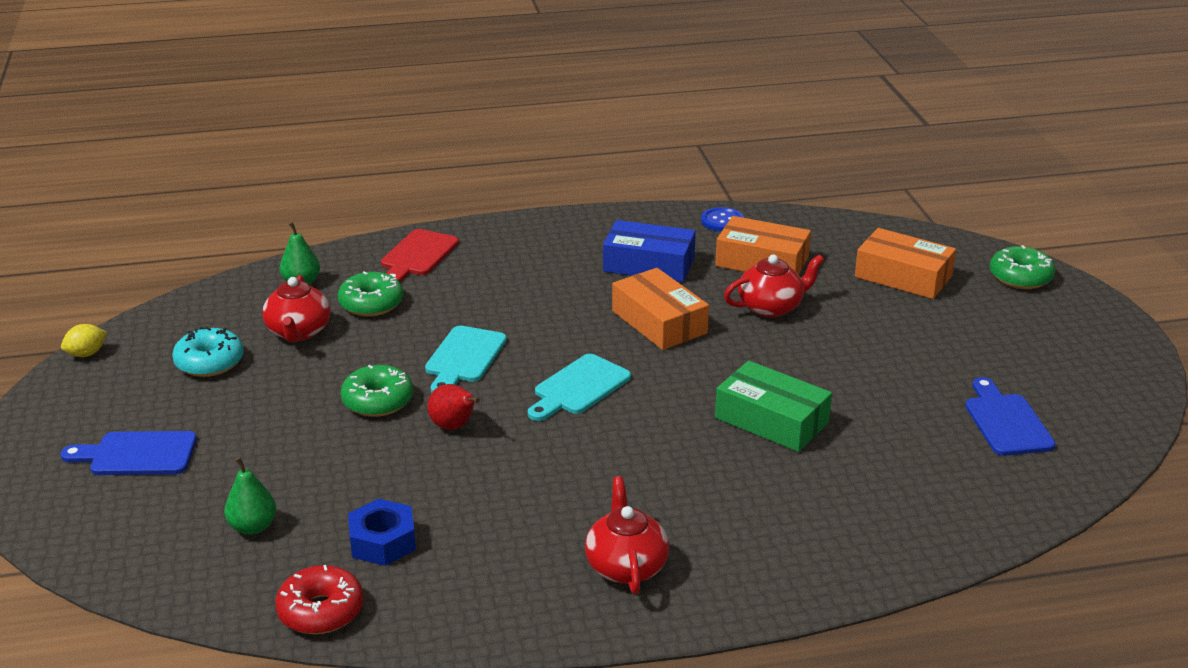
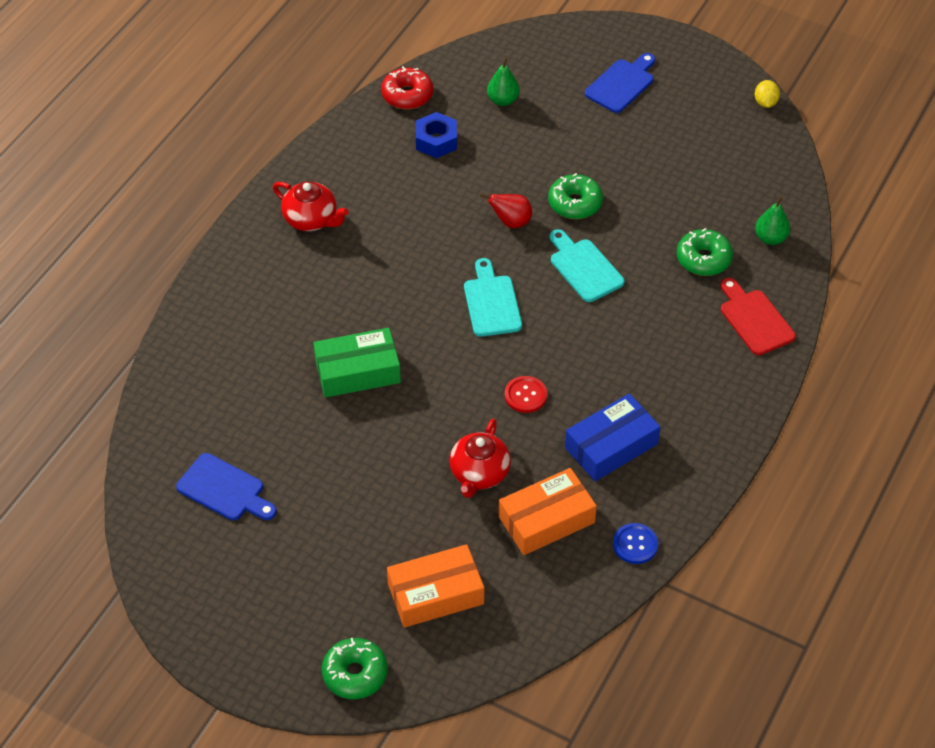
camera: 130 degrees right, 20 degrees up
(209, 362) = (699, 151): turquoise donut -> none
(298, 332) = (698, 206): red teapot -> none
(659, 322) = (525, 395): orange box -> red button

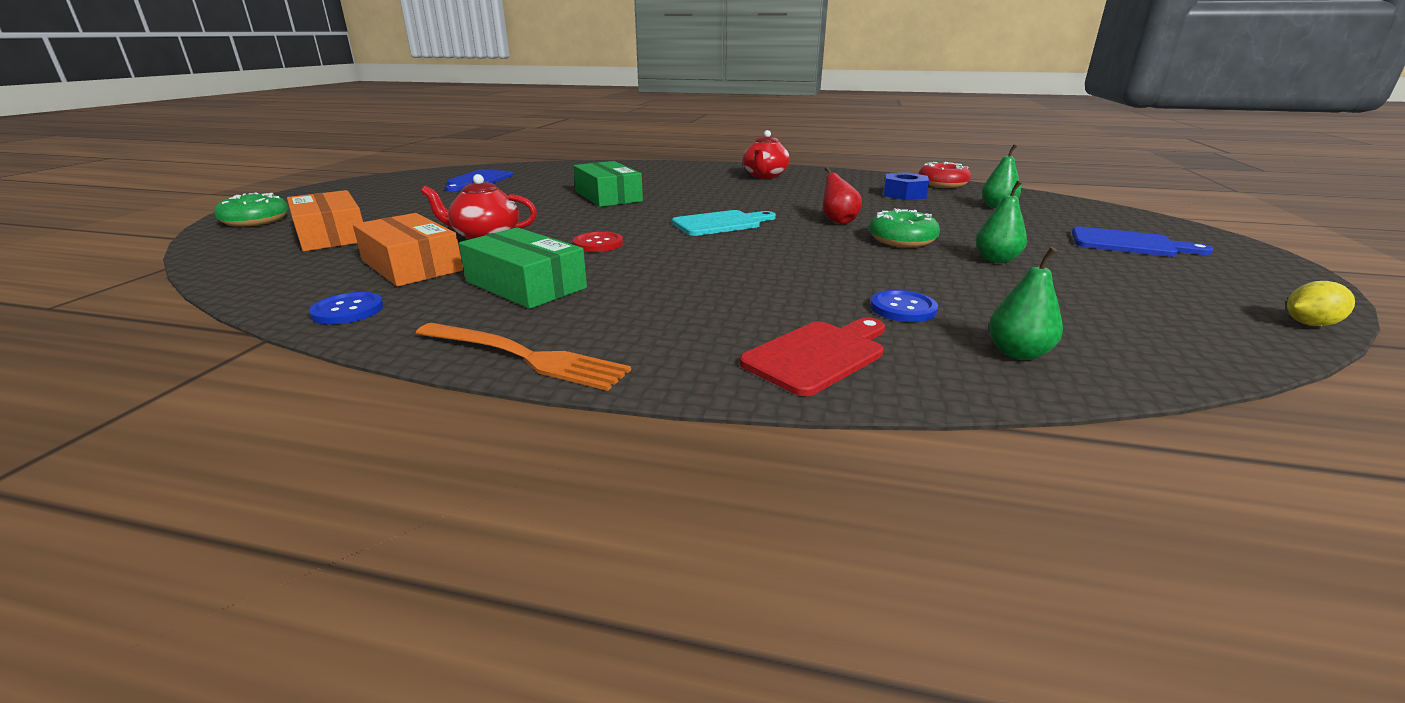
camera: 75 degrees right, 25 degrees down
(584, 268) = (808, 251): turquoise cutting board -> none
(611, 446) = (525, 285): blue box -> green box
(633, 173) = (996, 260): none -> green pear
(703, 259) = (903, 308): green donut -> blue button
(727, 447) = (524, 356): none -> orange fork

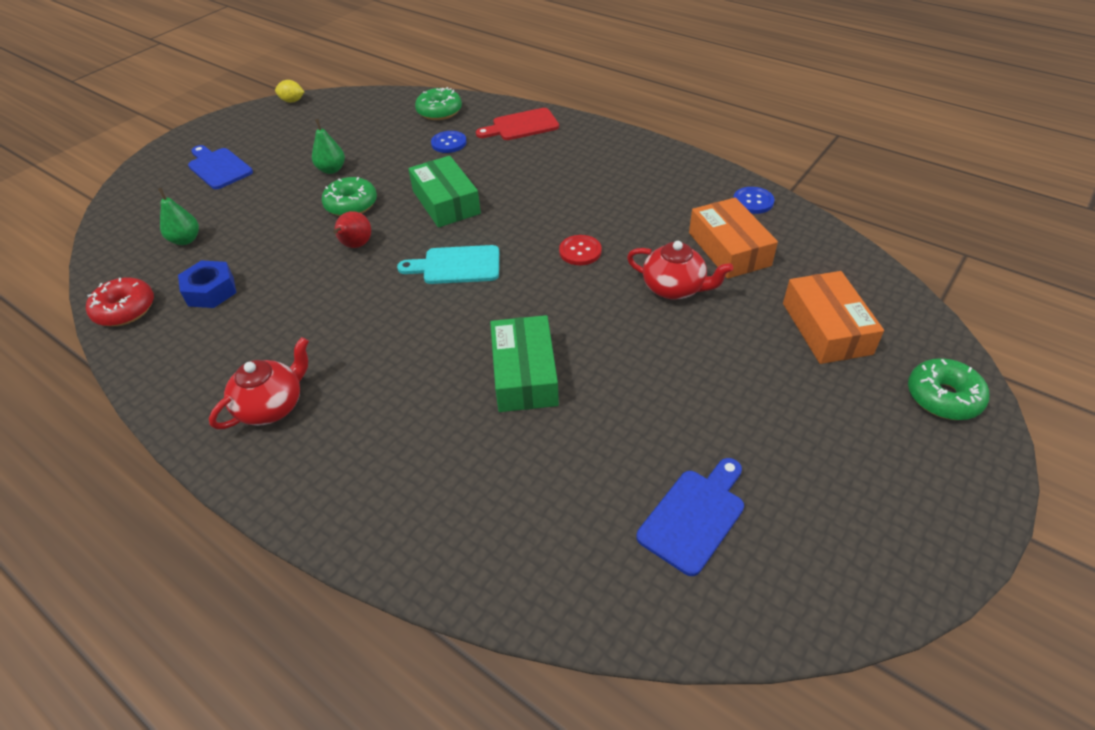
camera: 155 degrees left, 20 degrees up
(524, 356) = (651, 149): orange fork -> none
(525, 285) = (645, 206): green box -> green box (446, 202)
(1018, 353) = (439, 111): green pear -> green donut

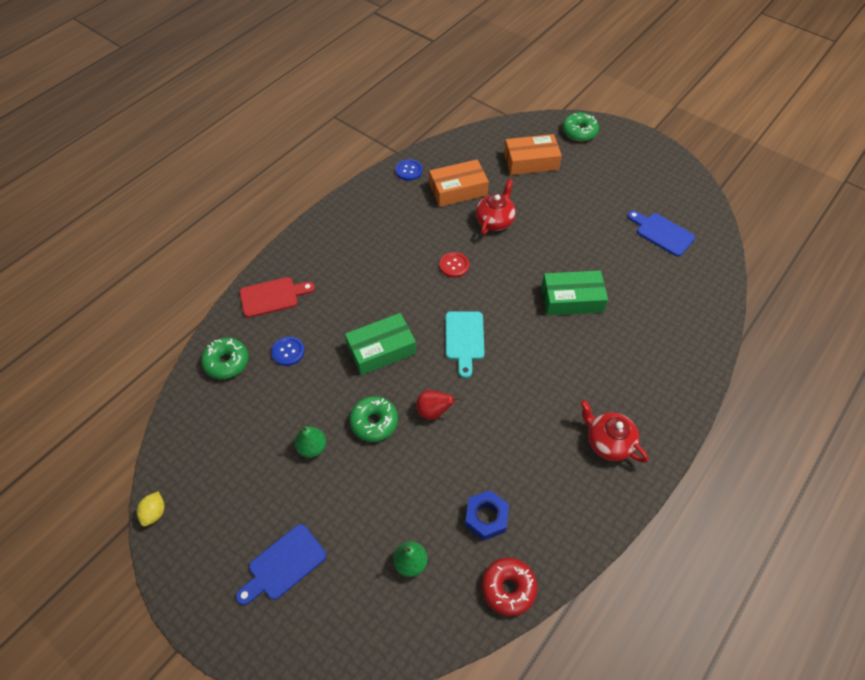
camera: 90 degrees left, 10 degrees up
(521, 126) = (272, 296): red cutting board -> red cutting board turned 90 degrees counterclockwise

